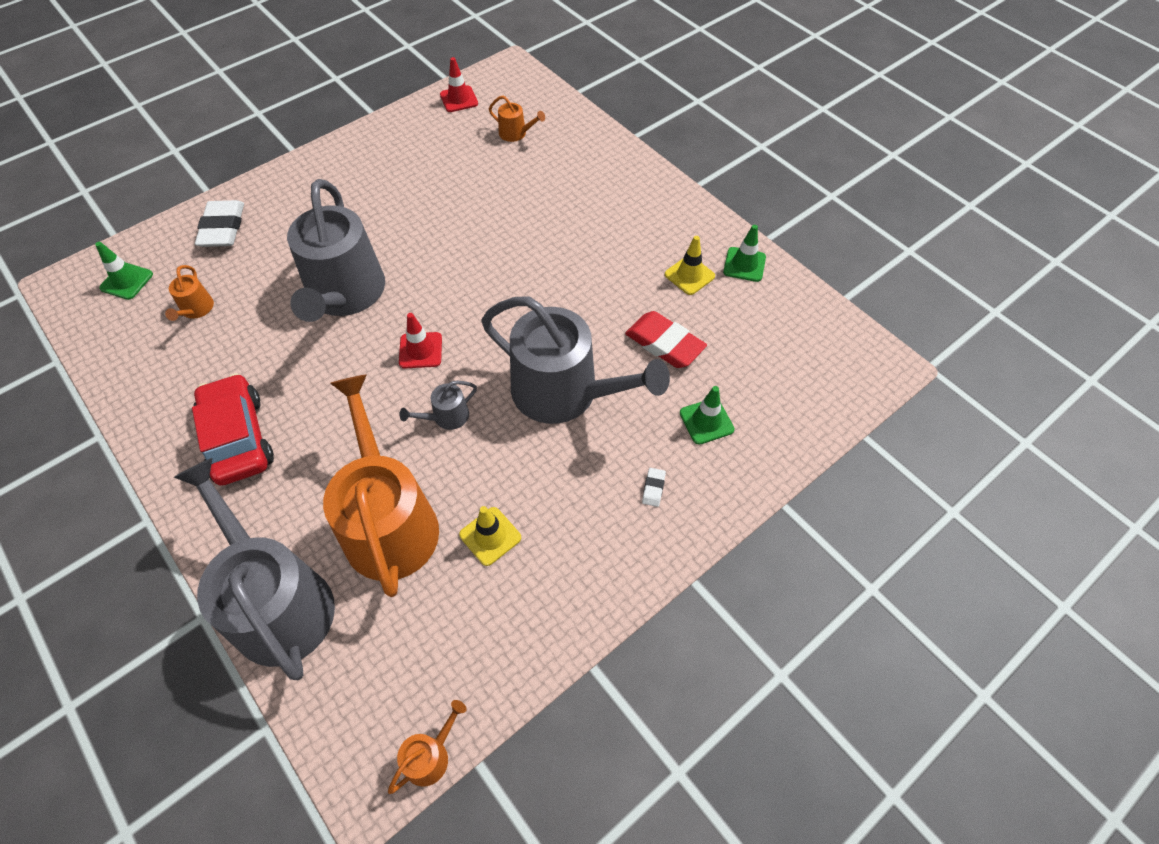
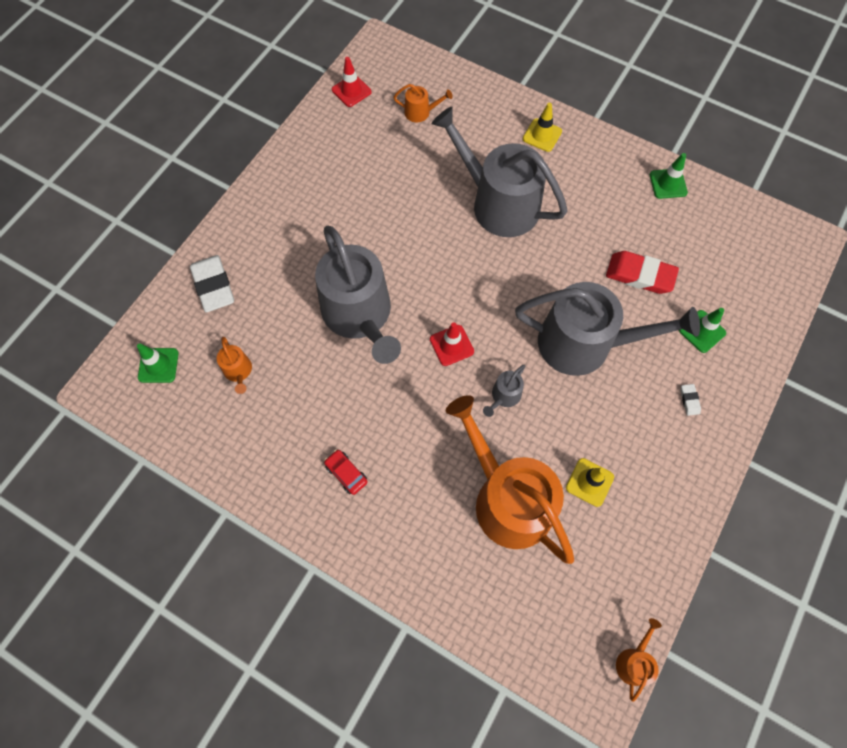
camera: 20 degrees left, 10 degrees up
(238, 438) = (346, 473): red car -> red car, size x0.46
(278, 602) = (459, 594): grey watering can -> grey watering can (498, 203)
(689, 275) = (630, 207): yellow traffic cone -> yellow traffic cone (542, 135)

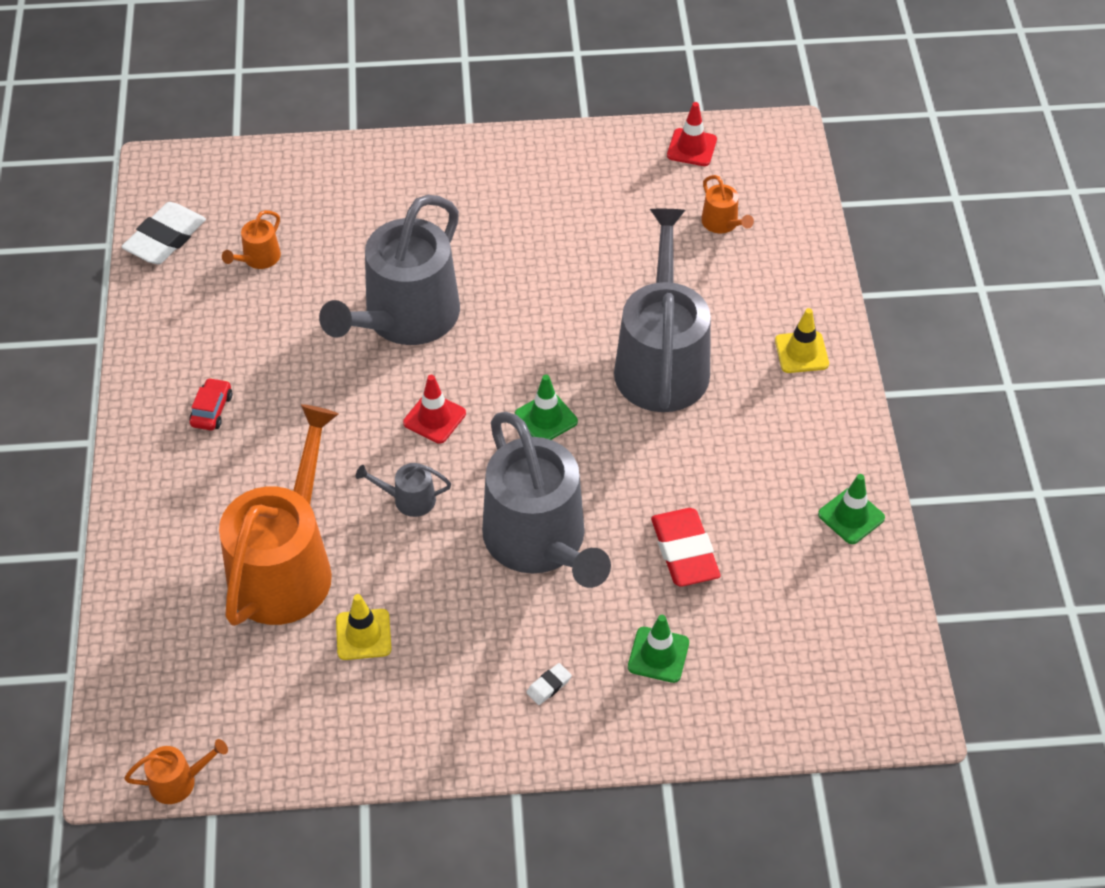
camera: 55 degrees right, 15 degrees down
(158, 365) = (216, 194): green traffic cone -> green traffic cone (546, 418)
(213, 286) = (339, 181): white eraser -> white eraser (165, 238)

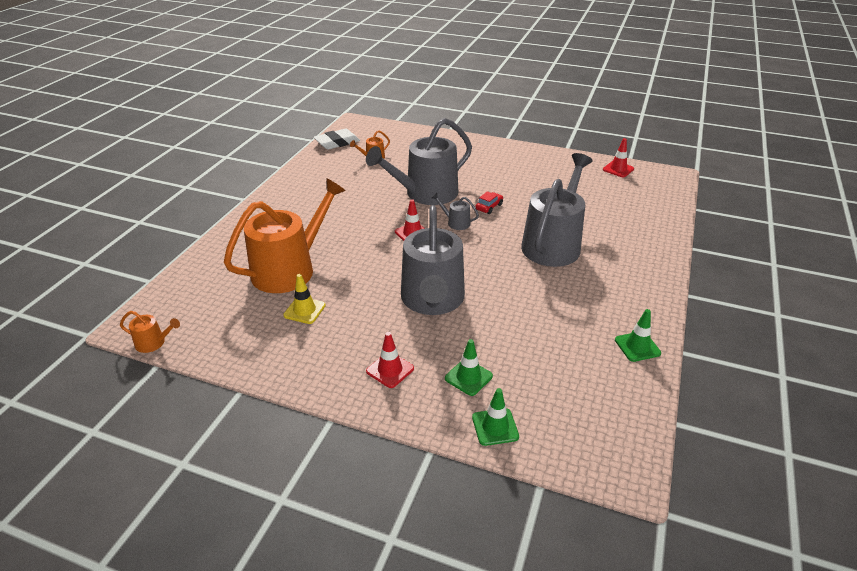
camera: 25 degrees right, 15 degrees down
(212, 410) = (306, 202): red car -> red car (489, 207)
(409, 499) = (374, 261): grey watering can -> grey watering can (456, 223)
(546, 418) = (472, 249): green traffic cone -> green traffic cone (495, 427)
(549, 686) = (390, 370): white eraser -> red traffic cone
(684, 551) = (516, 331): red eraser -> none
(722, 223) = (620, 199): orange watering can -> none
(801, 352) = (641, 261): yellow traffic cone -> none

